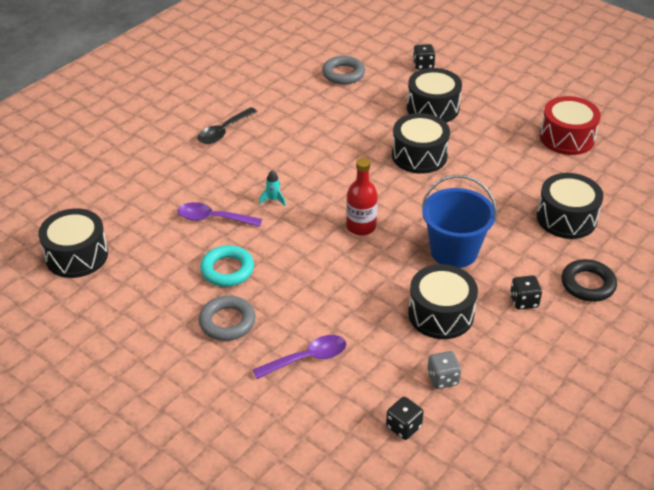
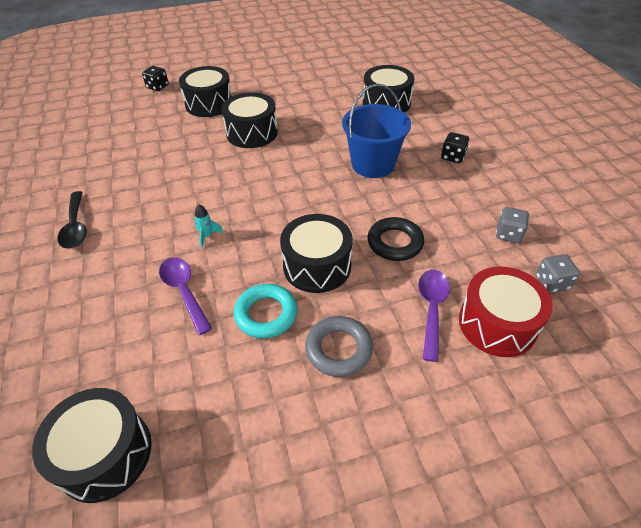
camera: 55 degrees left, 5 degrees up
(213, 218) = (184, 291): purple spoon -> purple spoon turned 105 degrees clockwise
(343, 74) = (109, 125): grey ring -> none
(361, 226) = (298, 199): red bottle -> none
(403, 427) = (552, 282): black dice -> grey dice
(441, 314) = (436, 202): black drum -> black drum (317, 266)
(567, 138) = (310, 68): red drum -> red drum (497, 323)
(588, 284) = (457, 123): black ring -> black ring (395, 242)

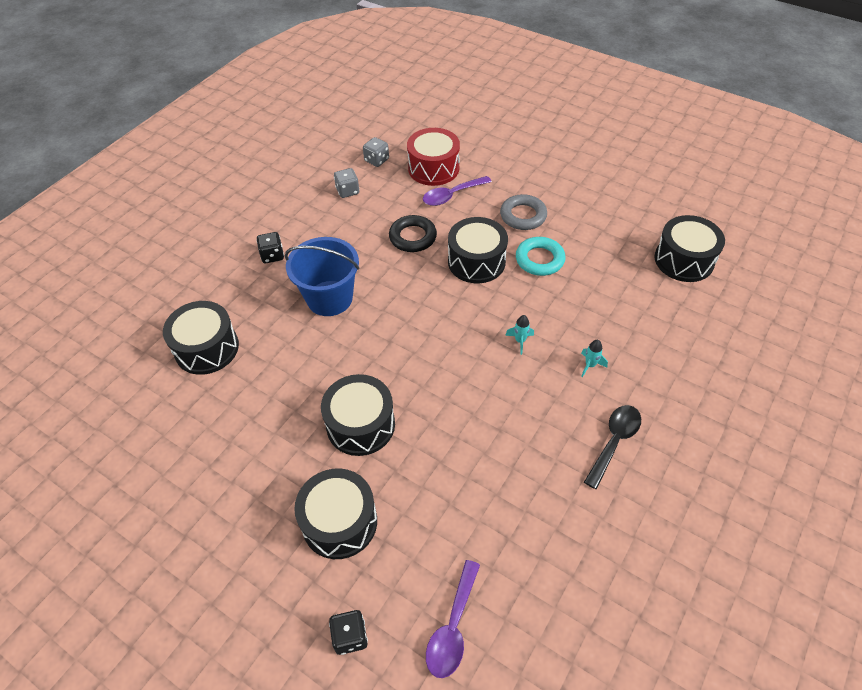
camera: 130 degrees left, 5 degrees up
(133, 260) = (590, 365): none -> turquoise rocket
(184, 291) = (574, 312): purple spoon -> purple spoon (453, 627)

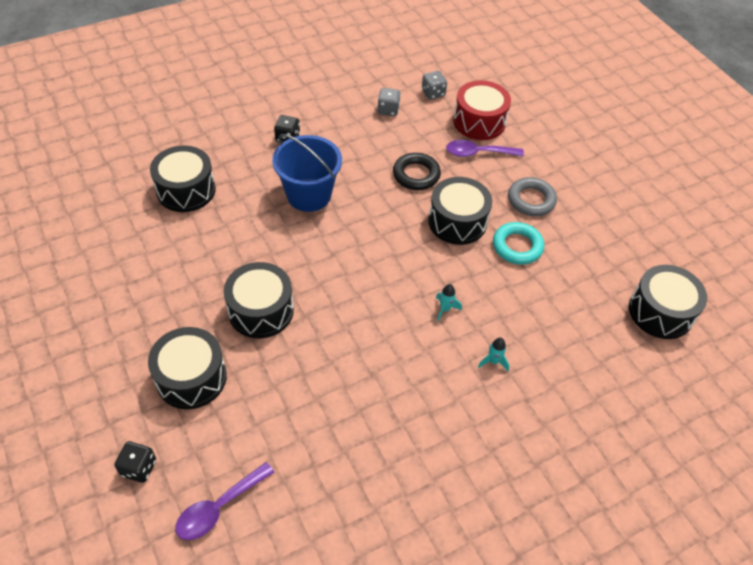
camera: 25 degrees right, 0 degrees up
(614, 441) = (465, 437): black spoon -> none

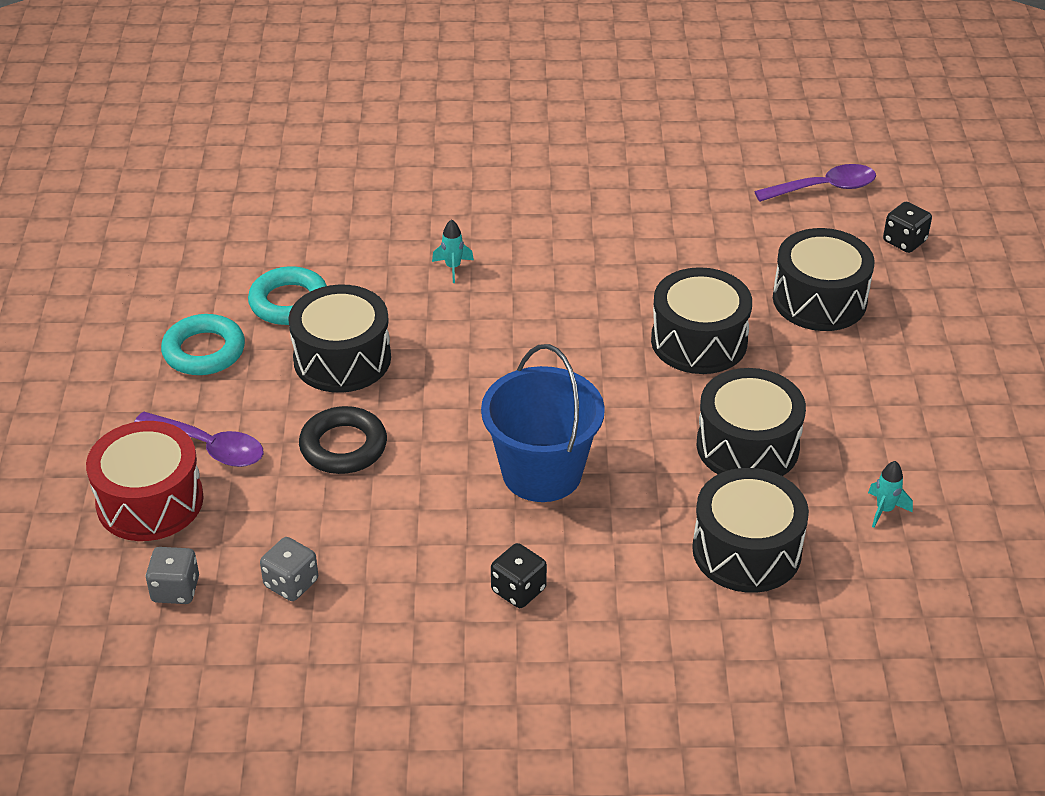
camera: 150 degrees left, 10 degrees down
(493, 361) = (440, 204): turquoise rocket -> turquoise rocket (884, 510)
(531, 200) = (204, 351): grey ring -> turquoise ring
(660, 312) = (191, 184): black drum -> black drum (747, 446)

